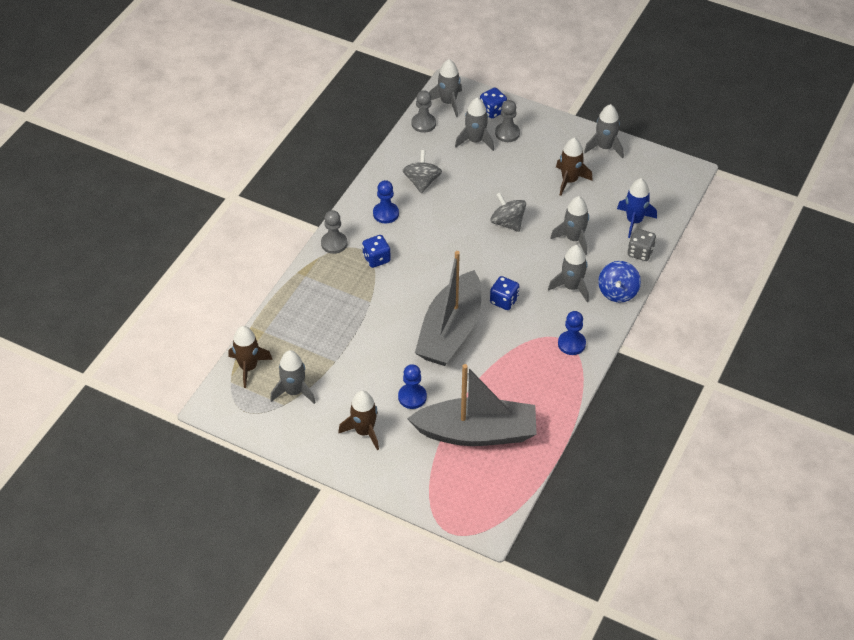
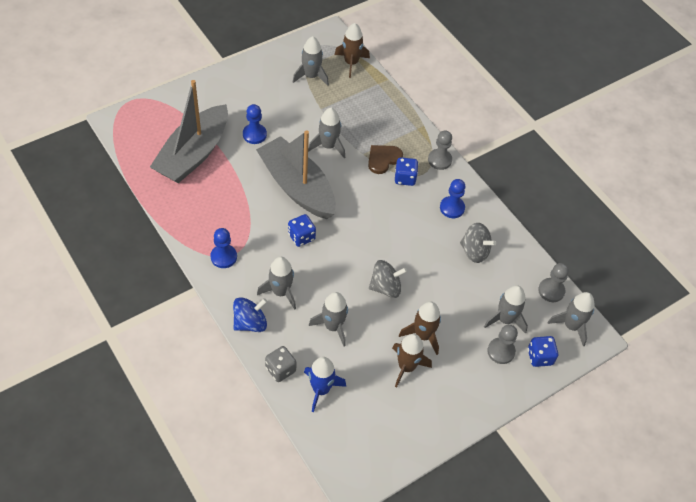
camera: 115 degrees right, 5 degrees up
(364, 431) = (247, 96): brown rocket -> brown rocket (423, 335)
(365, 284) = (383, 159): none -> brown heart
(605, 147) = (432, 426): grey rocket -> grey rocket (328, 146)
(617, 292) = (250, 323): blue spinning top -> blue spinning top turned 105 degrees clockwise

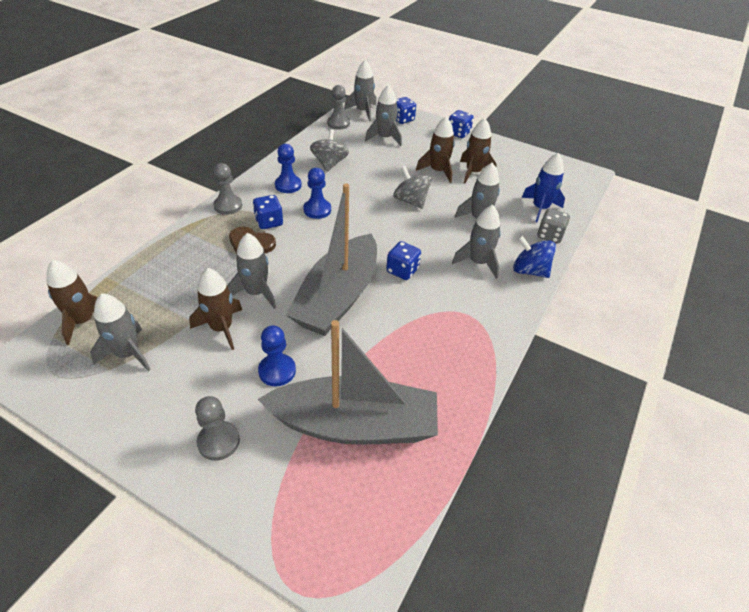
camera: 115 degrees left, 10 degrees down
(223, 257) = (480, 321): blue pawn -> blue pawn (317, 210)
(306, 120) = (221, 328): none -> brown rocket
(488, 399) = (458, 133): none -> blue dice
(501, 351) = (414, 135): grey pawn -> grey pawn (218, 441)

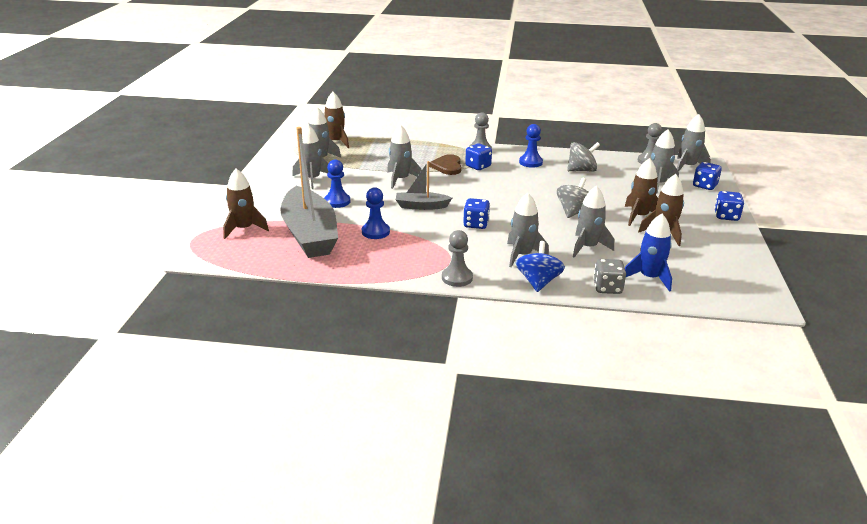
camera: 70 degrees right, 15 degrees down
(188, 380) = (312, 179): none -> grey rocket
(218, 441) = (274, 198): grey pawn -> grey pawn (457, 278)
(221, 328) = (360, 177): brown rocket -> brown rocket (244, 229)
(317, 210) = (513, 179): blue pawn -> blue pawn (375, 232)
(338, 297) = (421, 206): grey boat -> grey boat, size x0.49

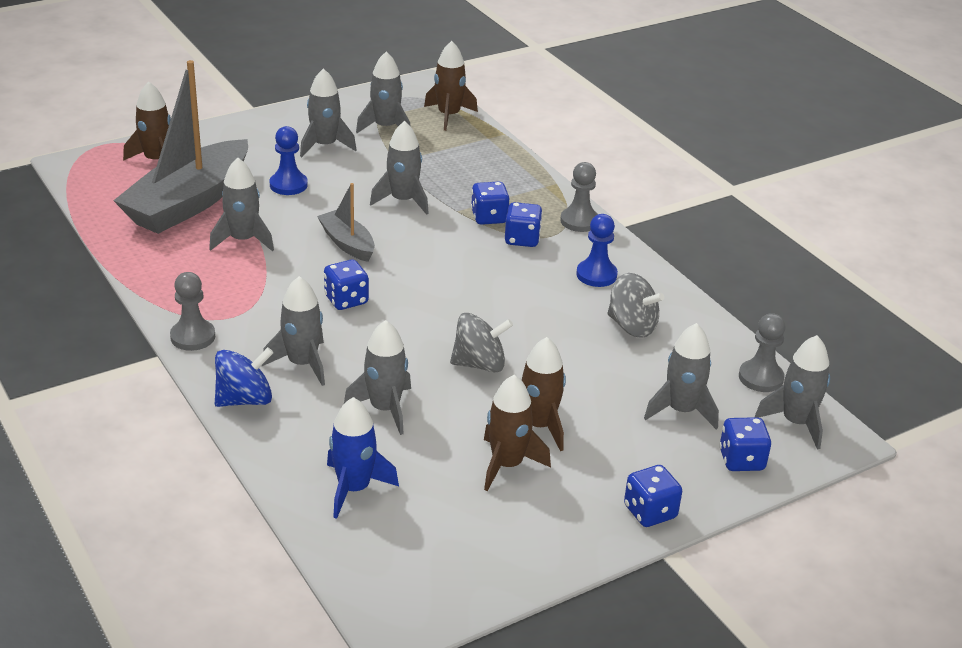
camera: 50 degrees right, 5 degrees up
(375, 232) = (243, 240): blue pawn -> grey rocket
(447, 166) = (489, 217): brown heart -> blue dice
(607, 288) = (287, 460): grey dice -> none

